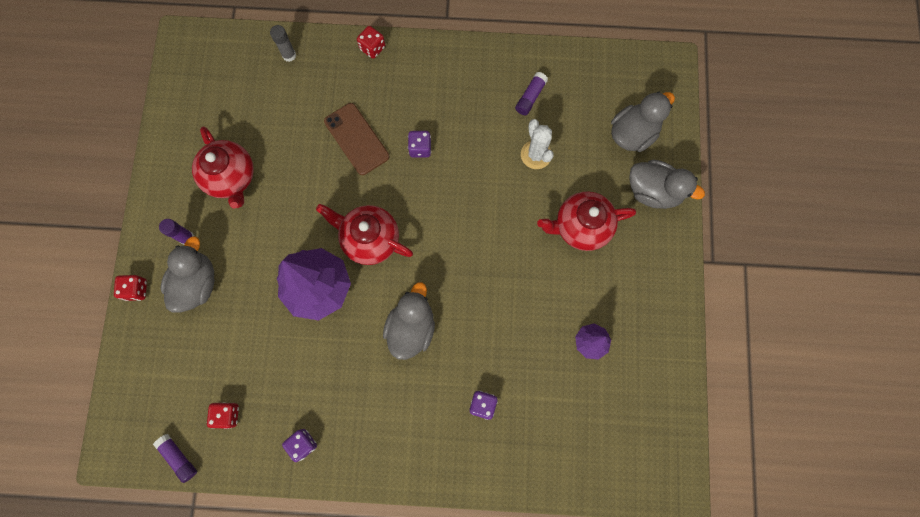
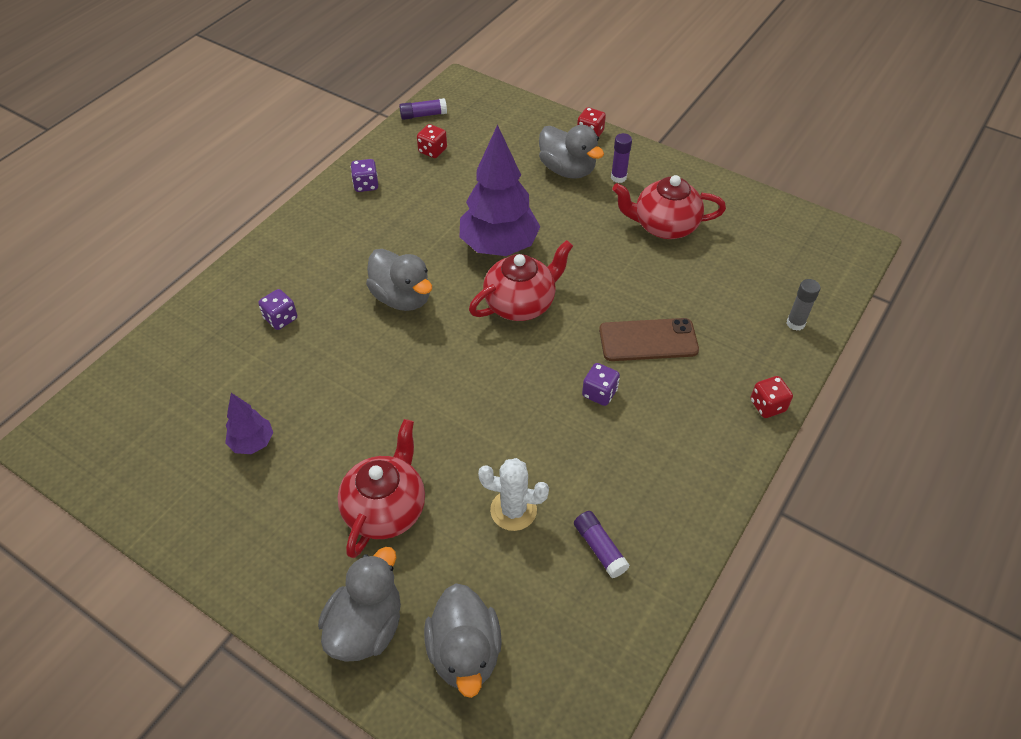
camera: 120 degrees right, 25 degrees down
(653, 191) = (366, 626): grey duck -> grey duck turned 150 degrees clockwise

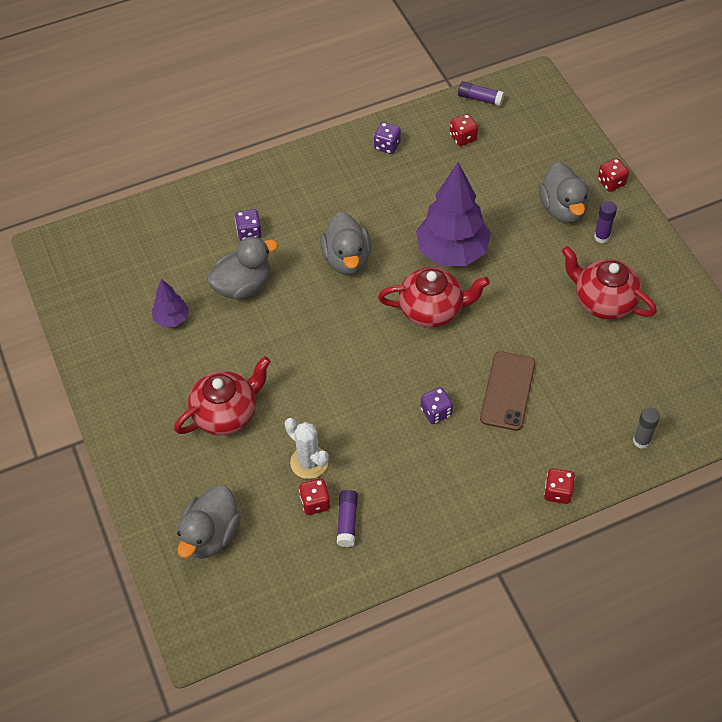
camera: 35 degrees right, 5 degrees up
(366, 626) = (163, 483): grey duck -> grey duck (243, 286)
(552, 548) = (315, 503): none -> red dice
(648, 340) = (508, 391): brown phone -> brown phone turned 75 degrees clockwise

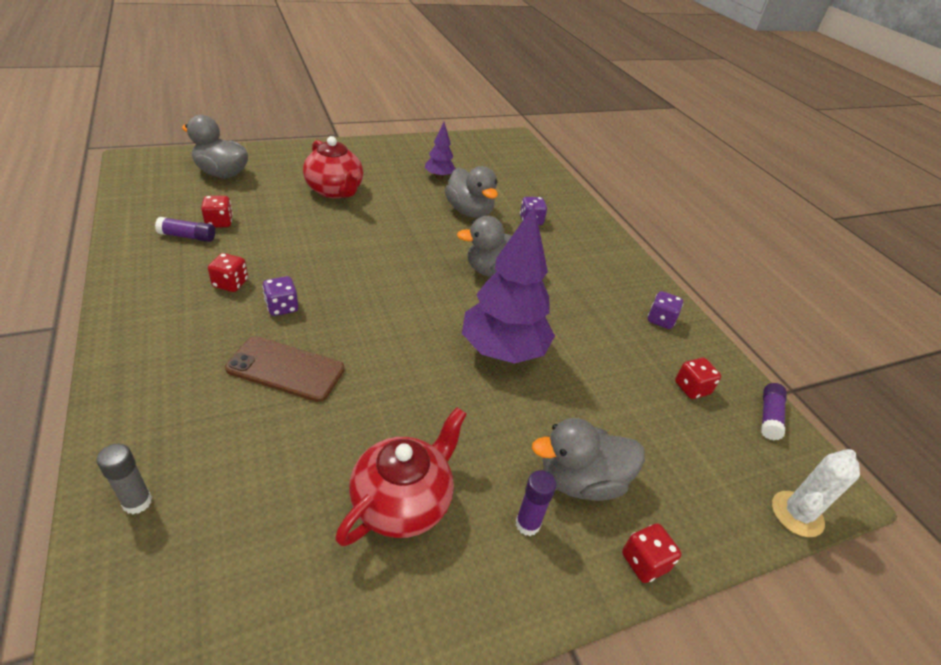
camera: 85 degrees right, 15 degrees down
(309, 462) = (264, 224): white cactus -> white cactus (797, 514)
(432, 310) = (420, 323): red teapot -> none
(557, 492) = (117, 391): red dice -> red dice (230, 284)

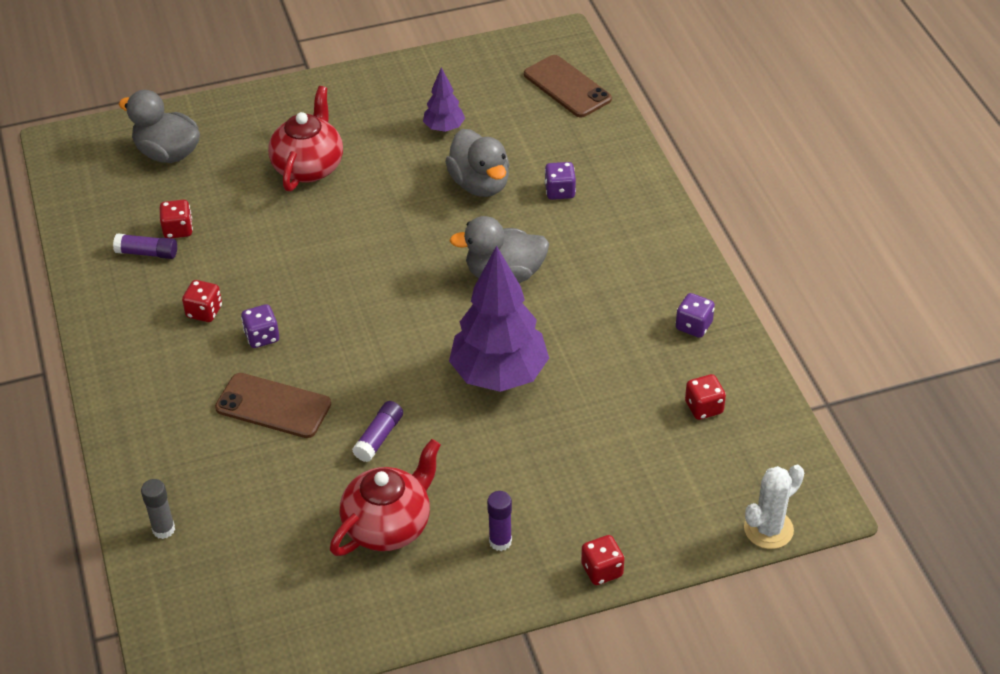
camera: 10 degrees right, 5 degrees up
(335, 191) = (308, 167): red teapot -> red teapot turned 135 degrees counterclockwise
(524, 162) = (567, 87): none -> brown phone
(581, 481) = (558, 504): grey duck -> none
(769, 416) = (781, 435): purple glue stick -> purple glue stick (379, 437)

